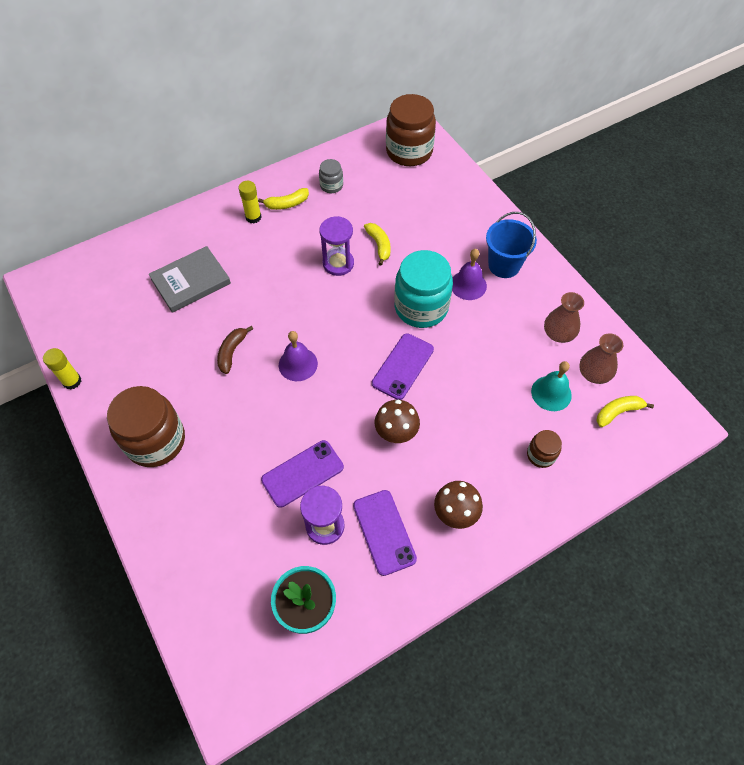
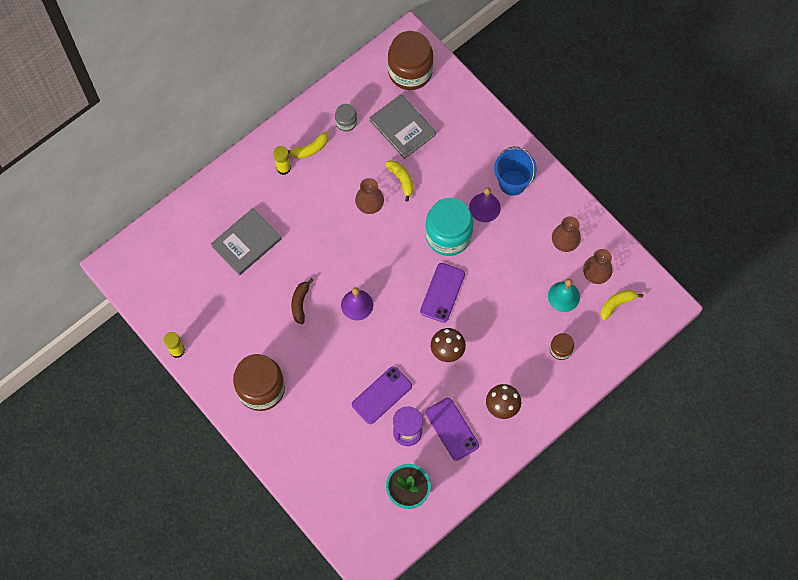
camera: 10 degrees left, 10 degrees up
(338, 263) = (369, 204): purple hourglass -> brown vase
(391, 198) = (402, 127): none -> grey book

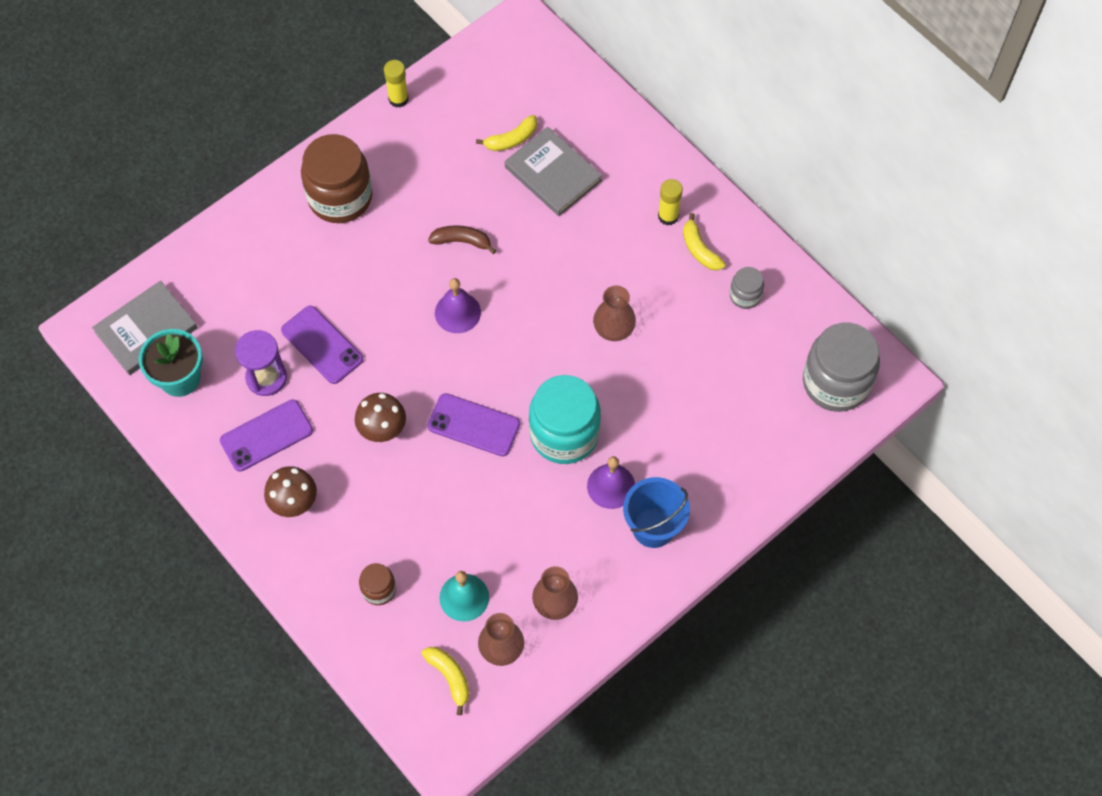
camera: 90 degrees right, 5 degrees down
(401, 180) = (654, 370): yellow banana -> yellow banana (511, 139)
(402, 127) = (740, 372): grey book -> grey book (146, 330)
(410, 72) = (836, 382): brown jar -> grey jar

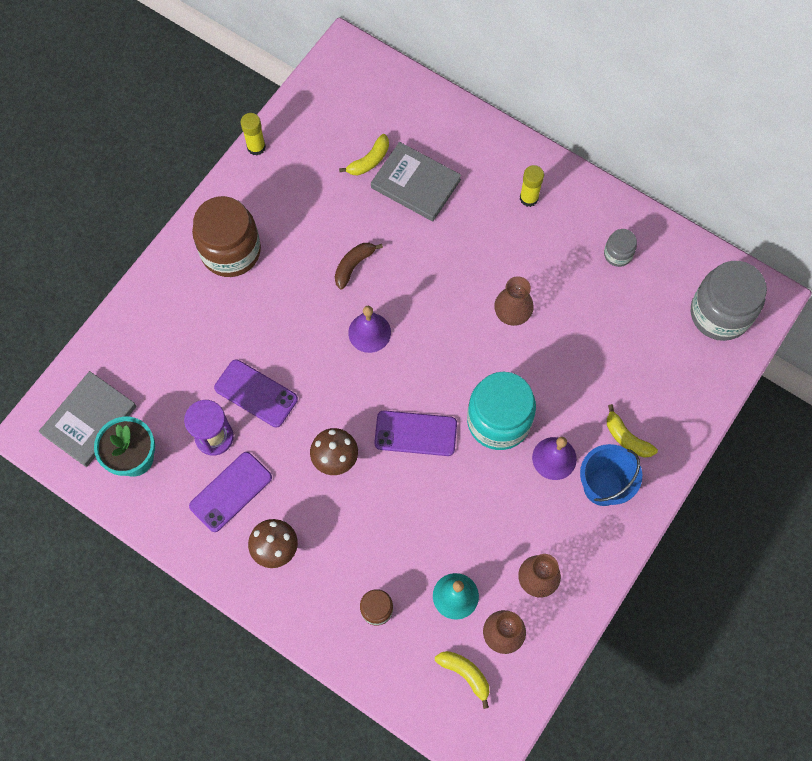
camera: 15 degrees left, 5 degrees up
(462, 241) = (353, 265): brown banana -> brown banana turned 45 degrees counterclockwise
(699, 249) = (565, 222): yellow banana -> yellow banana (626, 438)

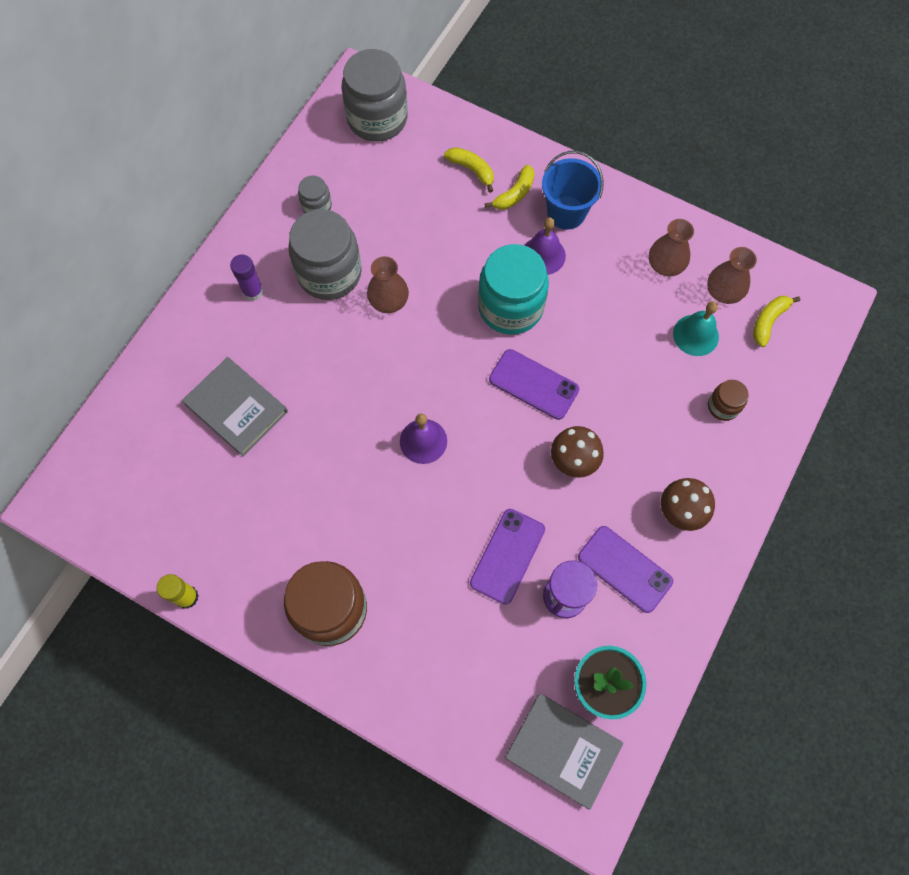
camera: 95 degrees left, 0 degrees up
(353, 265) = (343, 465): brown banana -> none
(369, 161) = (206, 461): yellow banana -> yellow banana (472, 170)
(415, 184) = (236, 408): grey book -> grey book turned 75 degrees counterclockwise
(415, 433) = (533, 384): purple phone -> purple phone turned 60 degrees counterclockwise
(529, 198) = (253, 291): yellow glue stick -> purple glue stick
(544, 262) = (329, 273): none -> grey jar

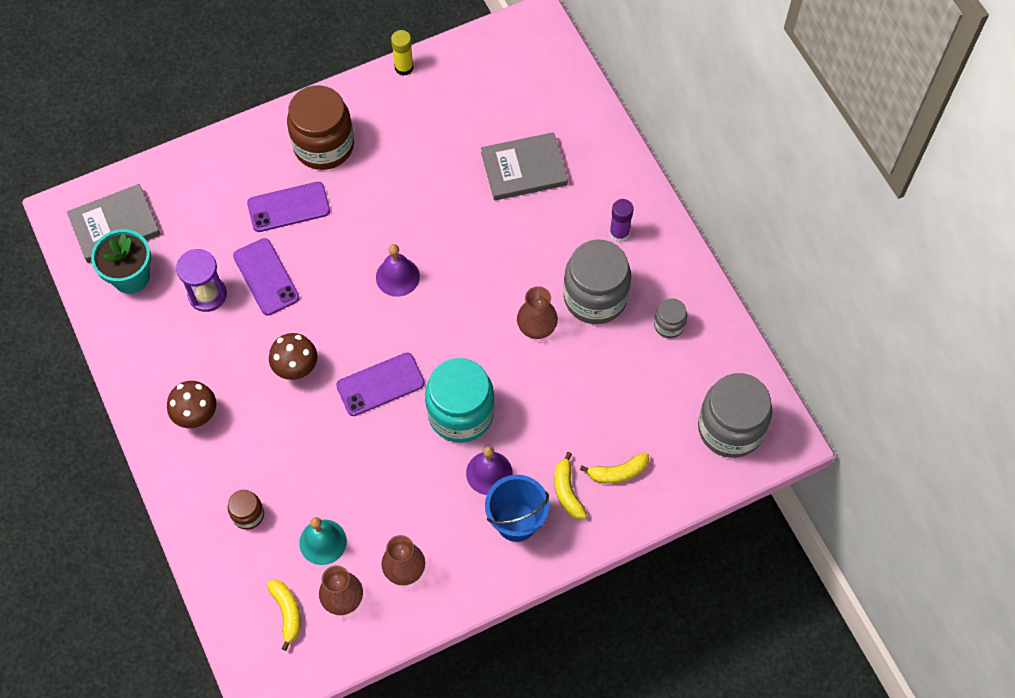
camera: 125 degrees right, 5 degrees down
(624, 569) = (191, 347): purple phone -> purple phone (288, 207)

